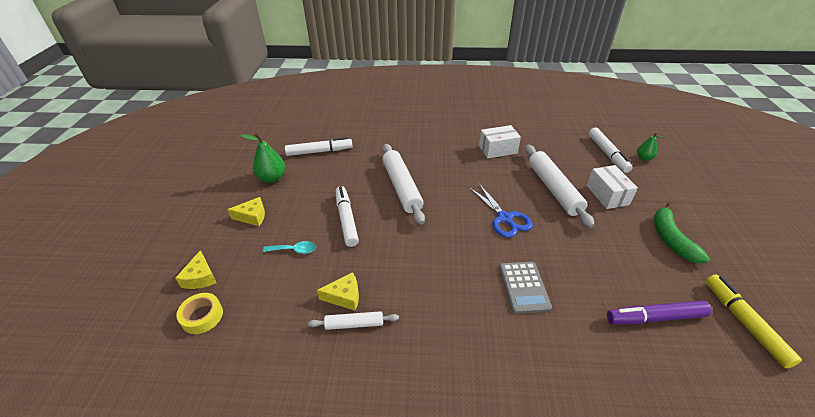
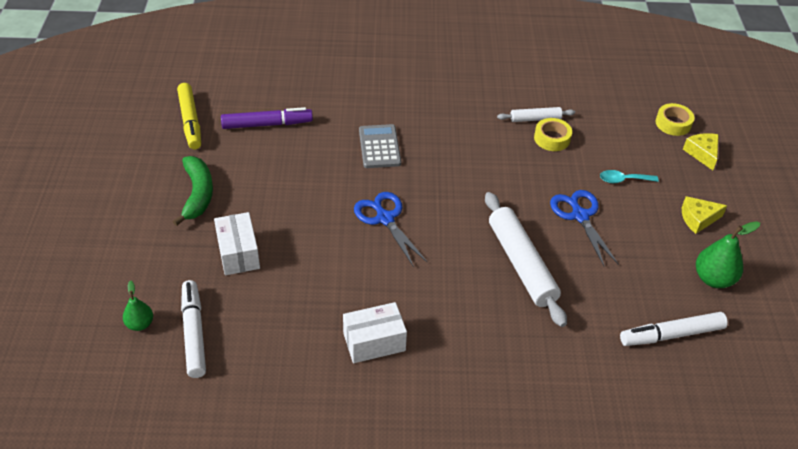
camera: 175 degrees right, 5 degrees up
(344, 296) = (552, 138): yellow cheese -> yellow tape
(346, 219) = (580, 216): white marker -> blue scissors
(553, 189) = (308, 262): white rolling pin -> none

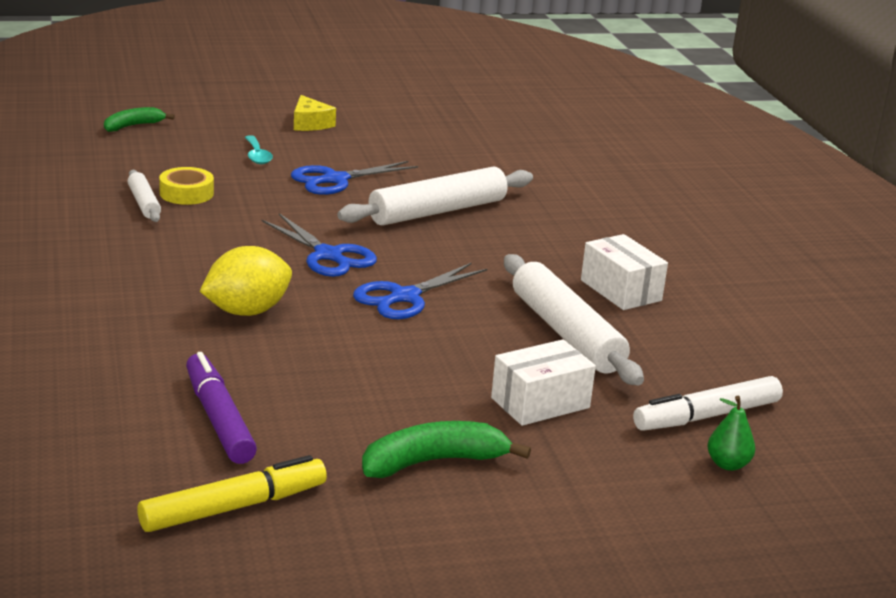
camera: 105 degrees left, 20 degrees down
(318, 290) = (566, 333): none -> white rolling pin
(379, 147) = (247, 311): grey calculator -> yellow lemon
(450, 192) = (328, 255): none -> blue scissors
(671, 335) = (492, 144): white marker -> none
(673, 123) = (133, 126): yellow tape -> green banana
(702, 153) = (190, 115): yellow cheese -> none
(713, 279) = (401, 122): green pear -> none

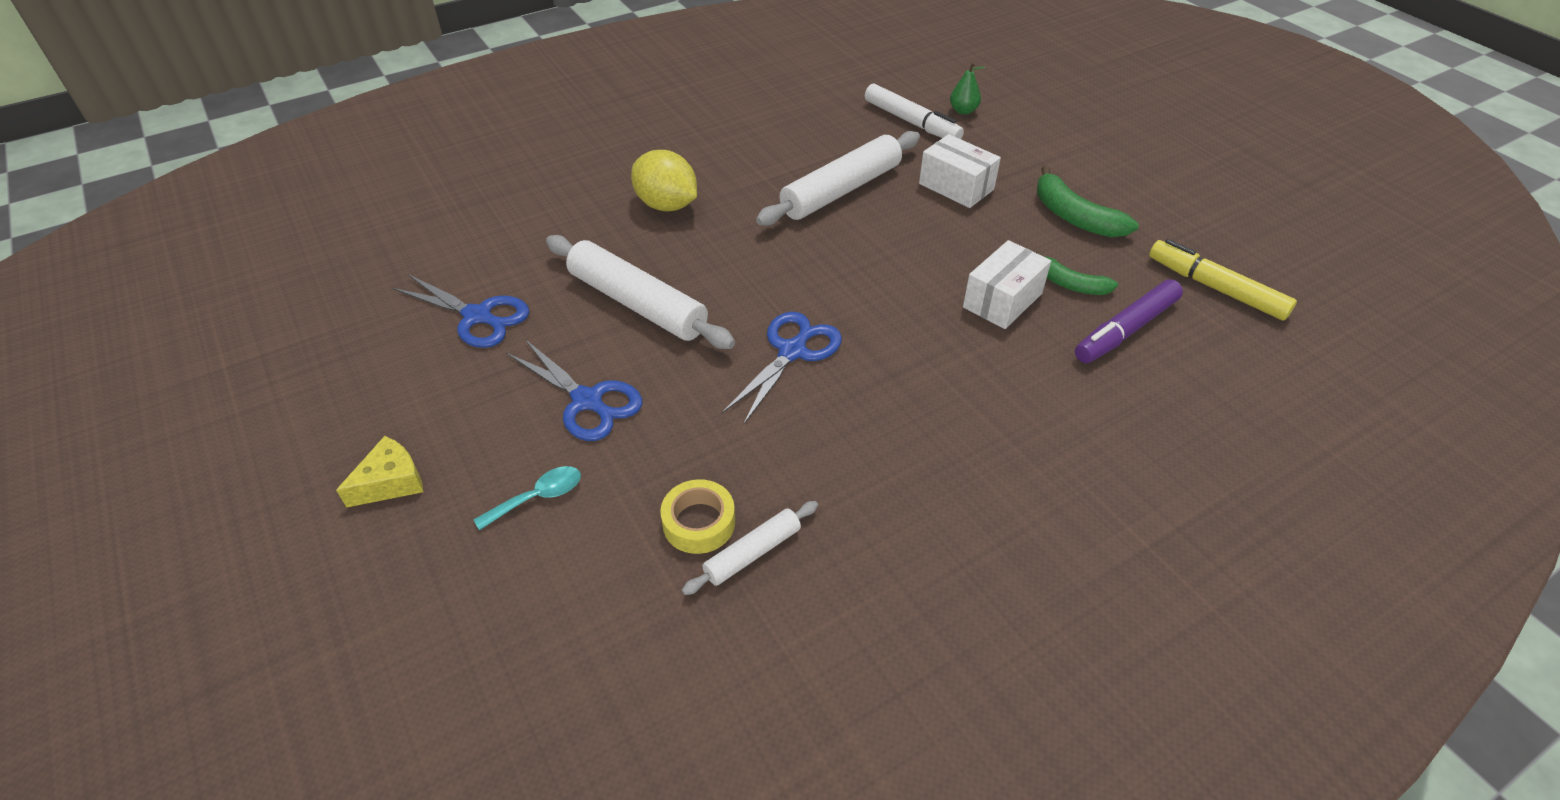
camera: 105 degrees left, 20 degrees up
(133, 126) = (468, 695): green banana -> green banana (1070, 284)
(247, 311) = (947, 371): yellow lemon -> yellow lemon (666, 205)
(405, 297) = (843, 283): blue scissors -> blue scissors (477, 316)
(620, 290) = (745, 175): white box -> white box (1002, 300)

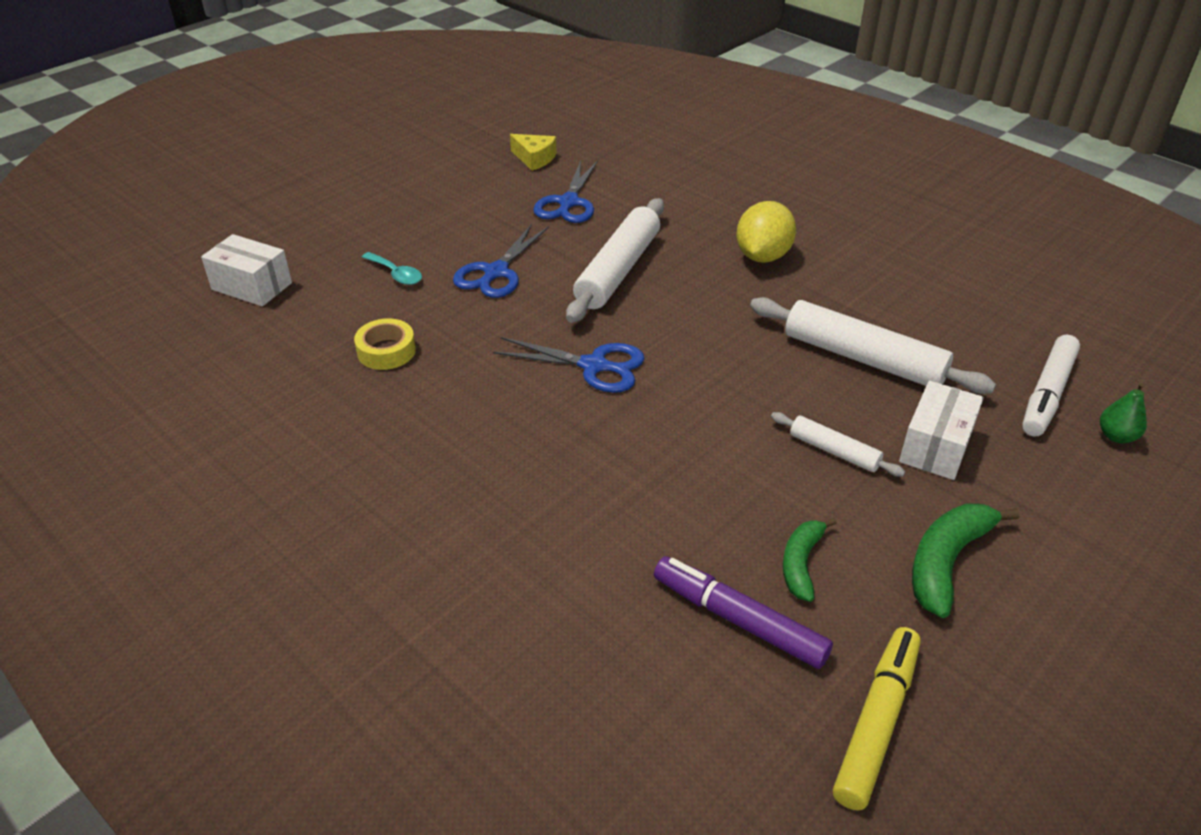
camera: 75 degrees right, 5 degrees down
(391, 482) = (397, 214): yellow cheese -> yellow cheese (534, 158)
(752, 553) = (361, 383): white rolling pin -> white rolling pin (834, 451)
(1002, 300) = (739, 504): white box -> white box (252, 286)

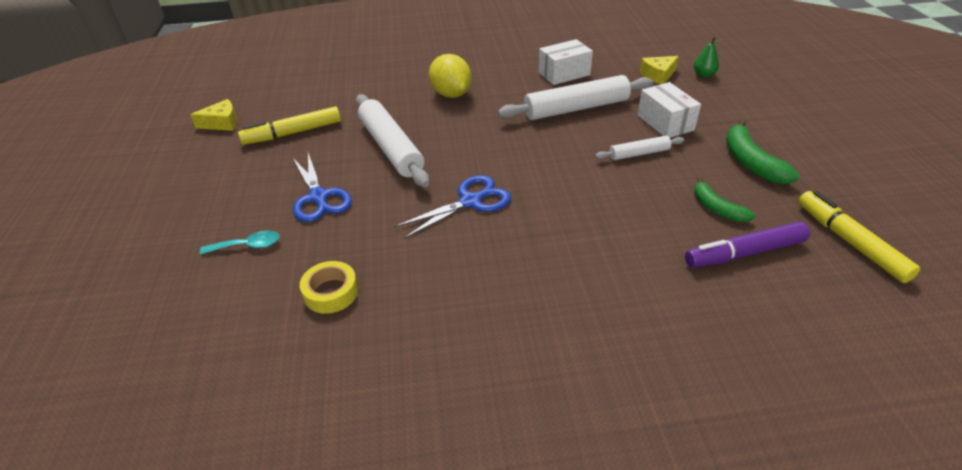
camera: 50 degrees left, 0 degrees up
(252, 286) = (133, 339): white box -> white box (564, 74)
(568, 202) = (293, 133): blue scissors -> yellow marker
(1047, 394) = (658, 75): white marker -> yellow cheese

